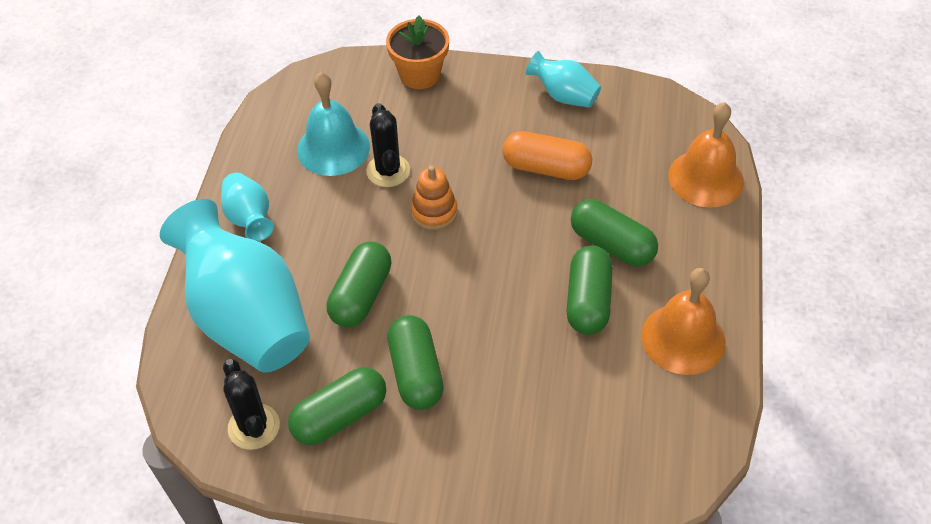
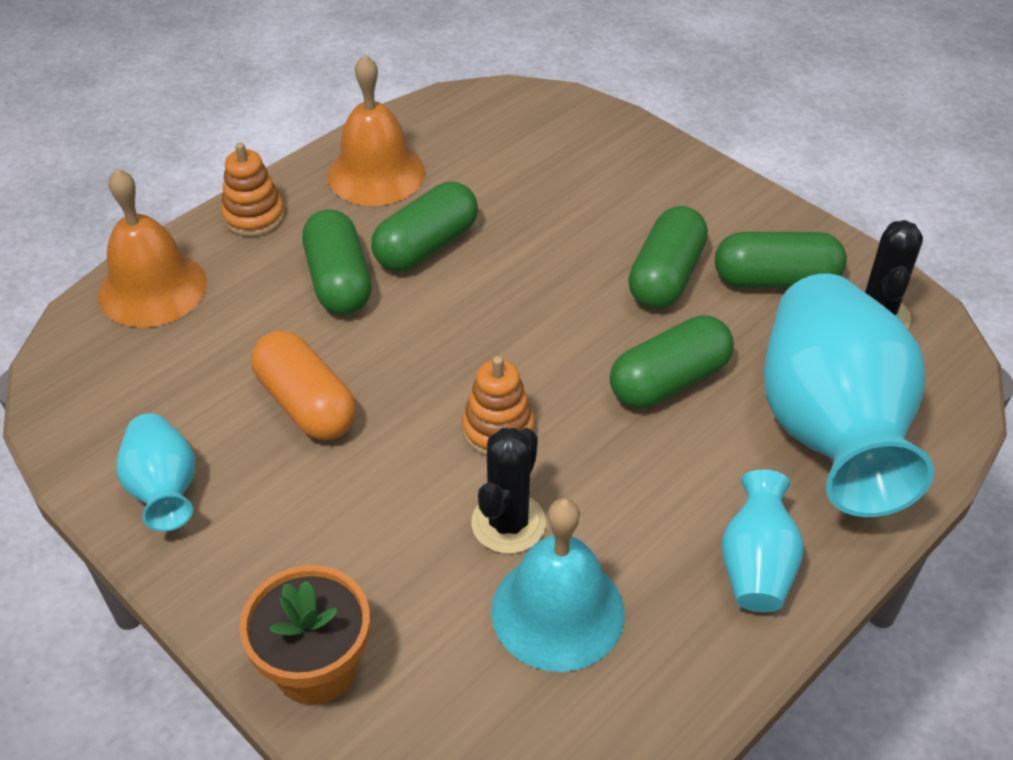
camera: 145 degrees left, 5 degrees down
(715, 256) = (254, 216): none -> orange stacking toy

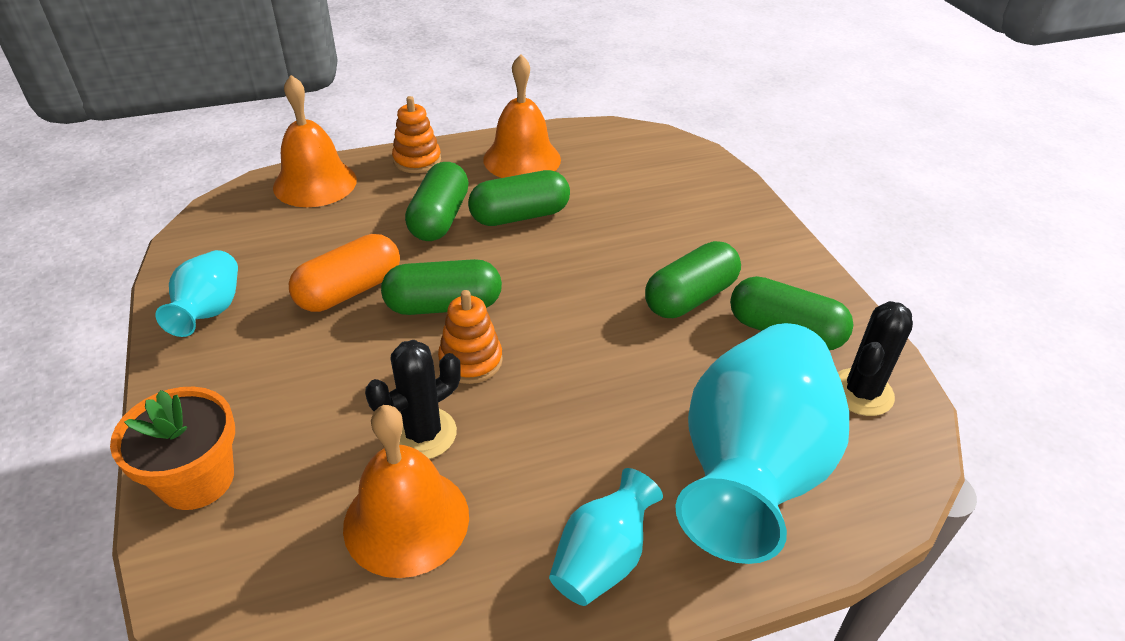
camera: 25 degrees right, 5 degrees down
(306, 404) = (349, 291): orange capsule -> orange capsule turned 60 degrees clockwise
(558, 611) = (406, 520): turquoise bell -> orange bell
(669, 381) = (635, 376): green capsule -> green capsule (444, 305)

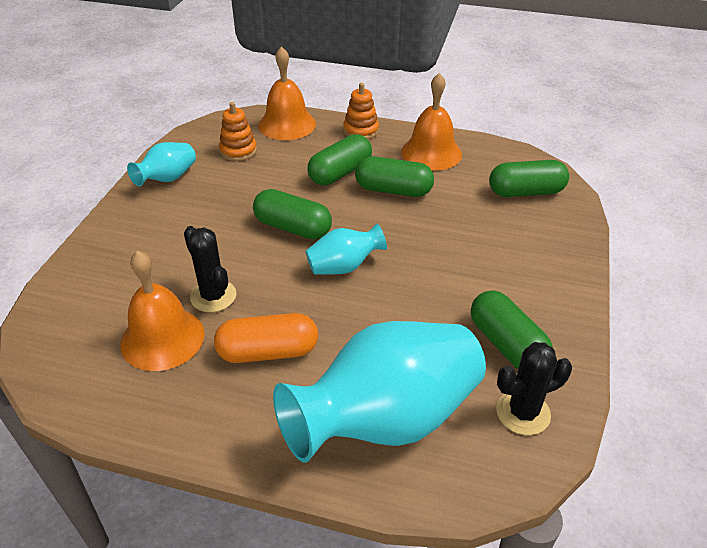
camera: 35 degrees right, 0 degrees up
(197, 479) = (87, 265): orange flower pot -> none
(349, 291) = (248, 197): orange capsule -> orange capsule (268, 352)
(423, 434) = (213, 296): black cactus -> black cactus turned 60 degrees clockwise
(470, 361) = (278, 267): orange stacking toy -> orange stacking toy (238, 151)
(602, 559) = (243, 417): turquoise vase -> turquoise vase (344, 267)
(690, 297) = (459, 291): green capsule -> green capsule (526, 192)

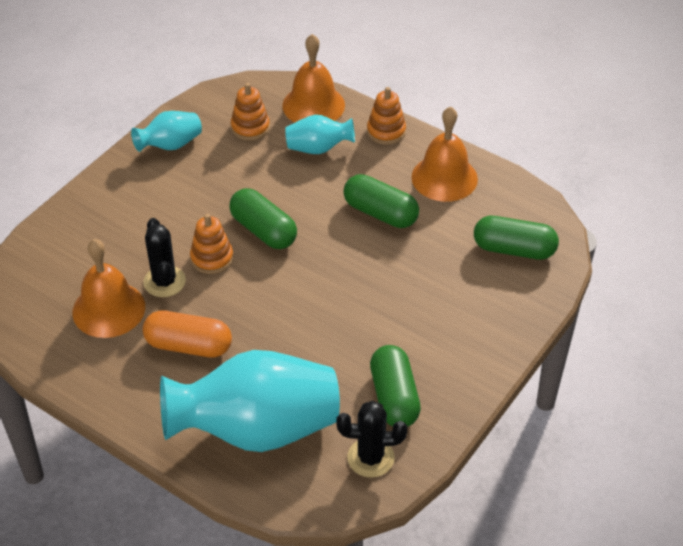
camera: 20 degrees right, 5 degrees up
(253, 263) = (212, 258): none -> orange stacking toy
(340, 173) = (338, 179): green capsule -> none
(344, 267) = (290, 284): turquoise vase -> turquoise vase (318, 148)

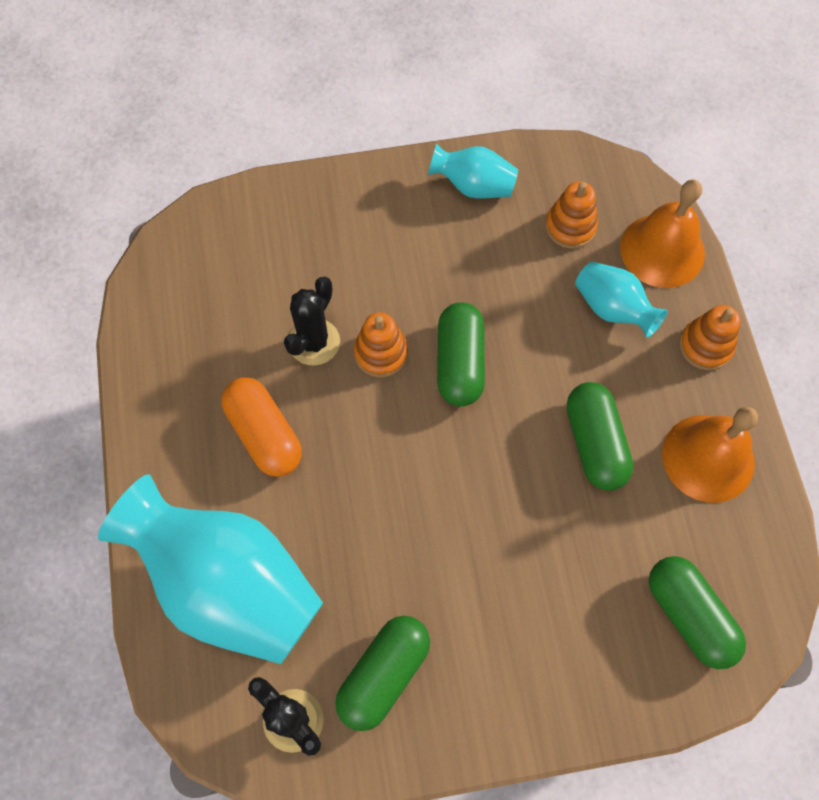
camera: 45 degrees right, 20 degrees up
(108, 309) = (239, 330): orange bell -> none

